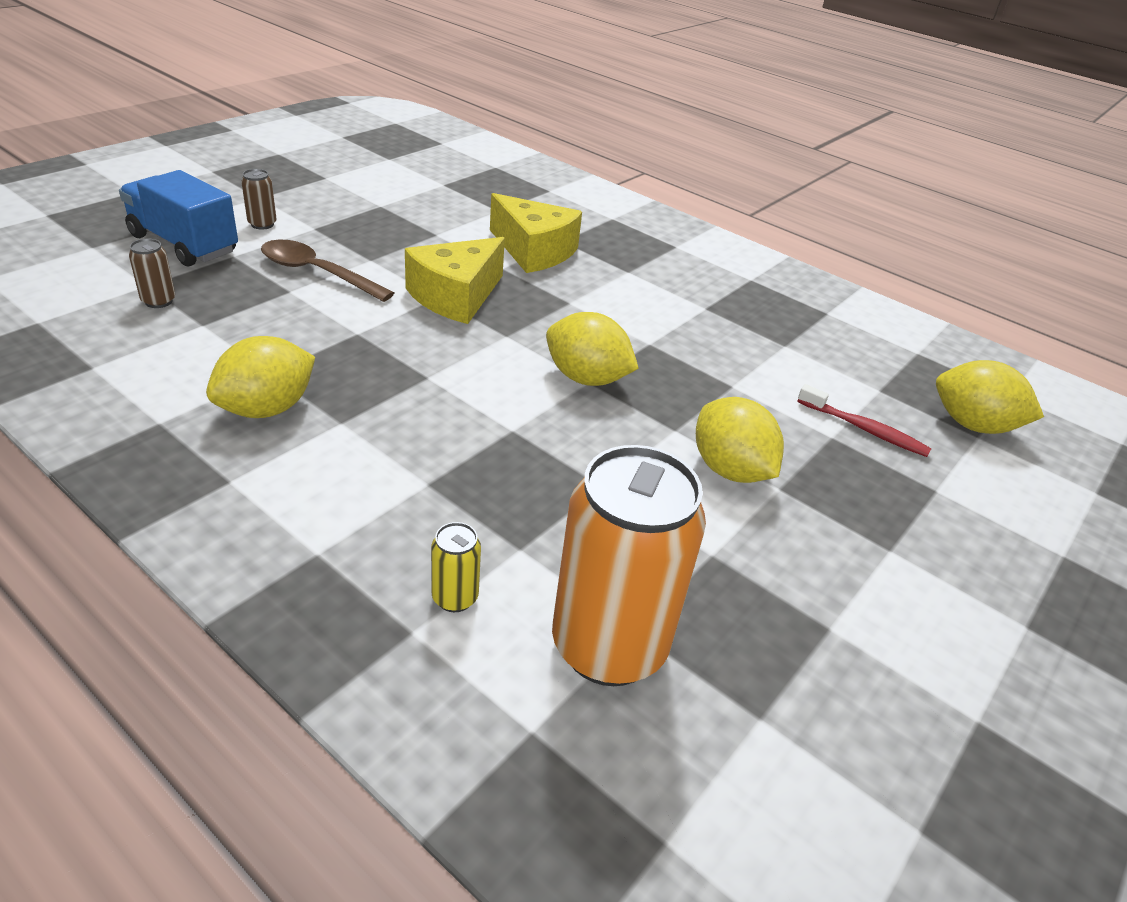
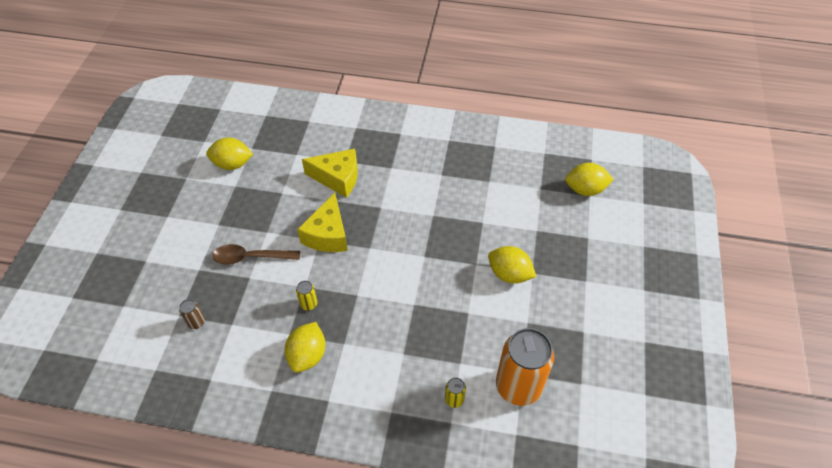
camera: 25 degrees left, 15 degrees up
(184, 244) = (167, 276): blue truck -> none
(262, 224) = (190, 237): brown can -> none
(340, 353) = (309, 304): none -> yellow can
(586, 378) = (422, 255): yellow lemon -> yellow lemon (232, 164)
(865, 429) = (546, 218): red toothbrush -> none

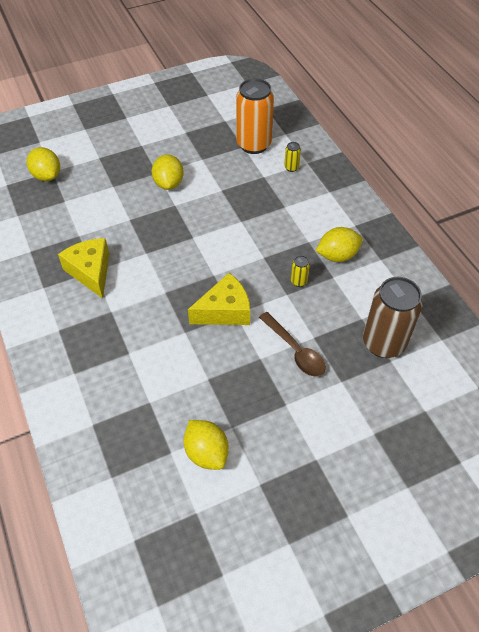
camera: 125 degrees left, 0 degrees up
(196, 322) = (383, 343): brown can -> brown can, size x2.45
(337, 178) = (155, 345): yellow cheese -> yellow cheese (91, 272)

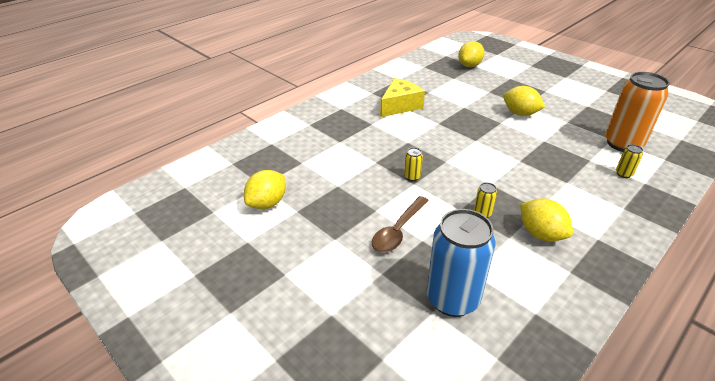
camera: 70 degrees right, 15 degrees down
(169, 183) = (520, 113): yellow lemon -> yellow lemon turned 60 degrees clockwise
(225, 311) = (412, 177): yellow cheese -> yellow can
(383, 343) = (452, 299): brown can -> blue can

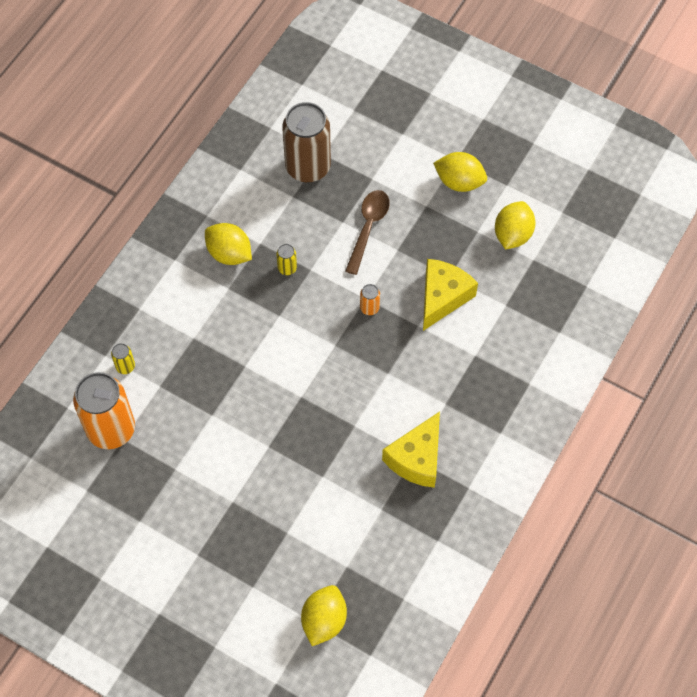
camera: 165 degrees right, 25 degrees up
(349, 174) = (442, 297): none -> yellow cheese
(412, 177) = (369, 308): yellow can -> orange can
(452, 299) = (308, 167): blue can -> brown can
(520, 113) = (240, 476): yellow lemon -> yellow lemon (459, 182)

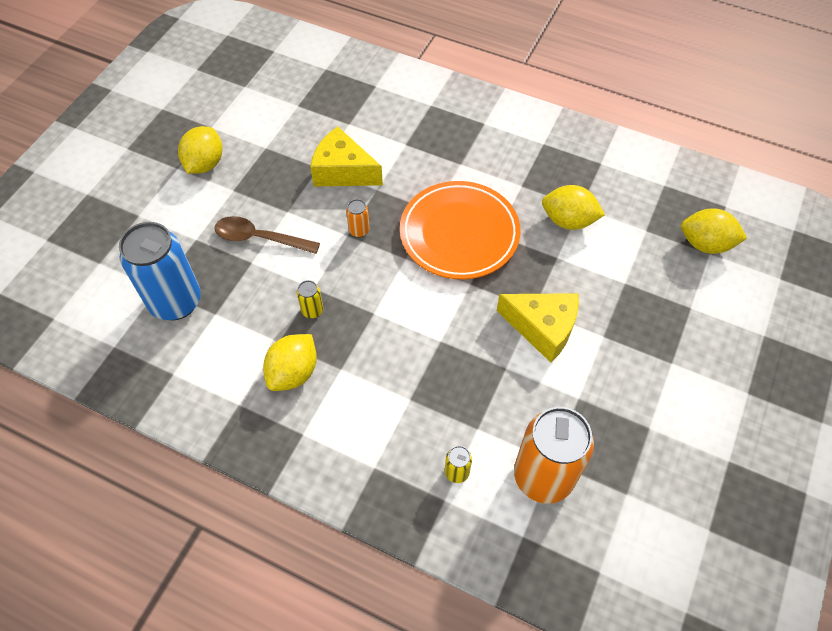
camera: 95 degrees left, 5 degrees down
(308, 167) = (175, 302): brown can -> blue can
(358, 393) = (459, 234): none -> orange plate
(417, 458) = (522, 182): yellow cheese -> yellow cheese (542, 328)
(512, 235) = (270, 121): yellow lemon -> yellow lemon (568, 221)

